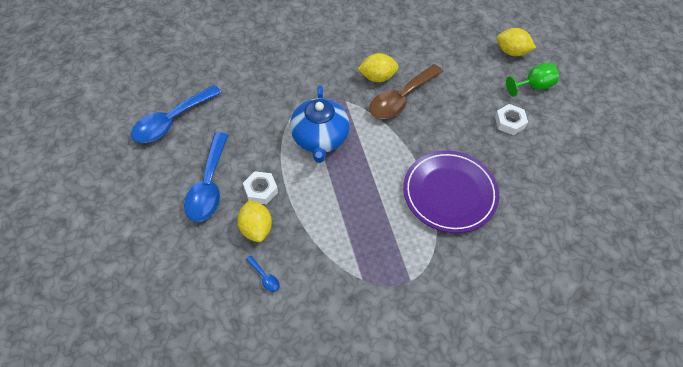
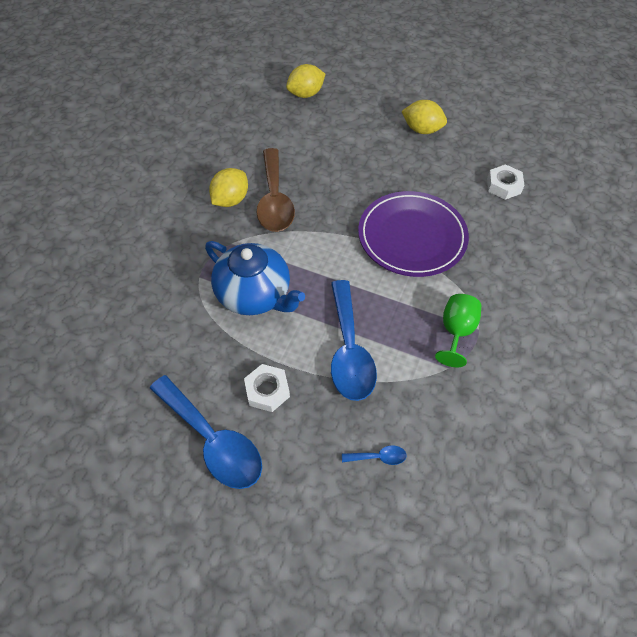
camera: 50 degrees left, 0 degrees up
(171, 121) = (82, 424): blue spoon -> blue spoon (349, 351)
(256, 228) = (311, 426): yellow lemon -> yellow lemon (422, 130)
(509, 122) = (376, 146): white nut -> white nut (503, 186)
(533, 86) = (355, 107): green goblet -> green goblet (456, 331)

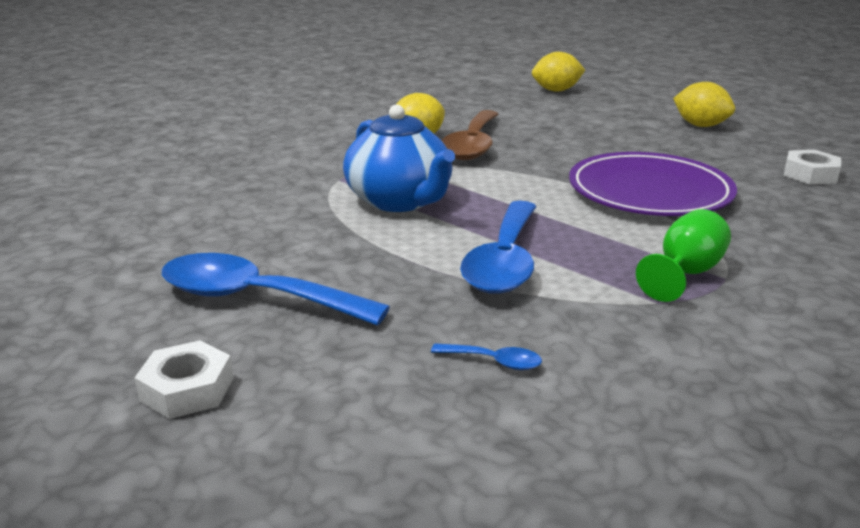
camera: 20 degrees right, 30 degrees down
(213, 440) = (255, 298): blue spoon -> blue spoon turned 135 degrees clockwise
(267, 390) = (362, 272): white nut -> white nut (187, 389)

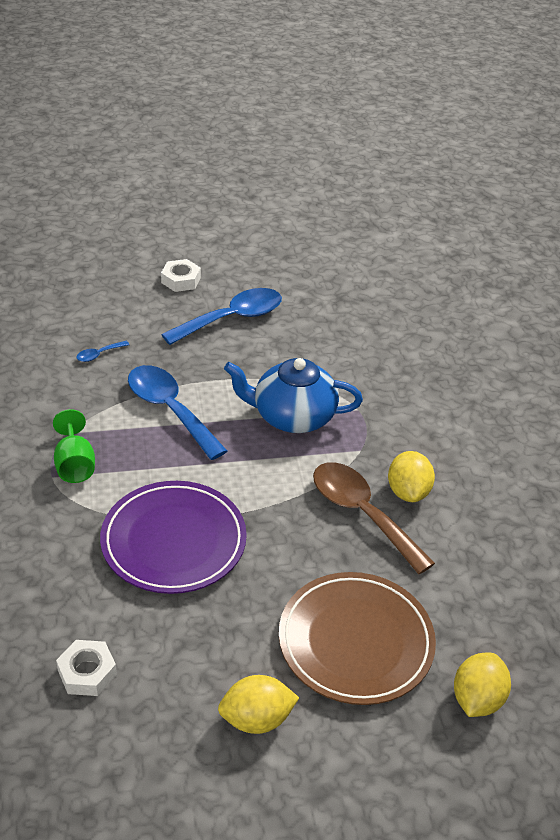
camera: 125 degrees right, 15 degrees up
(588, 119) = (355, 641): none -> brown plate

